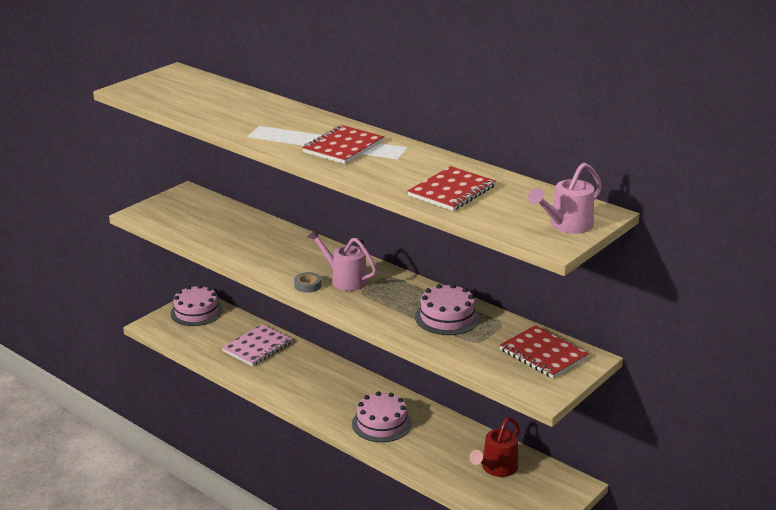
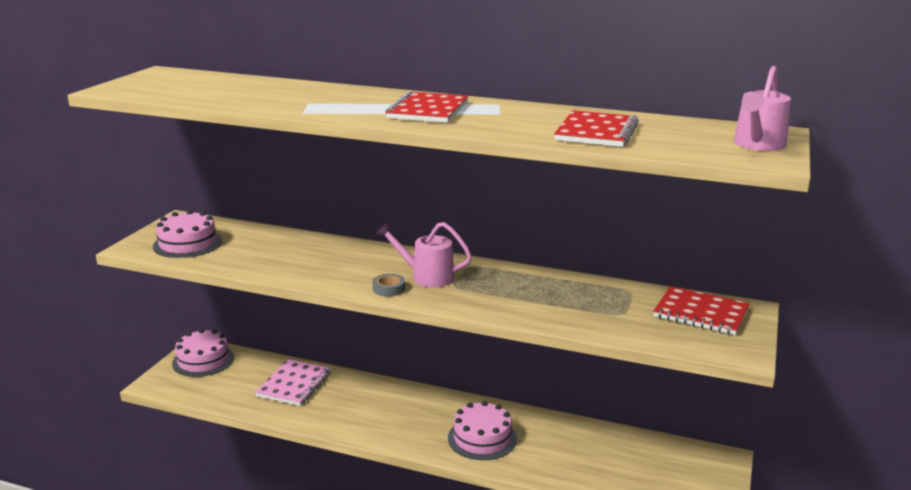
camera: 20 degrees left, 5 degrees down
(447, 317) = (569, 295): pink cake -> pink cake (187, 243)
(496, 468) = (634, 460): red watering can -> none

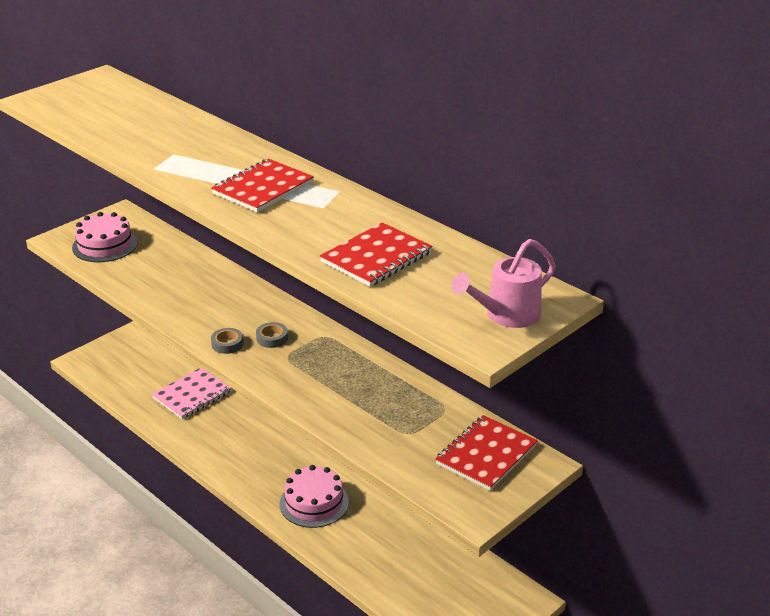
camera: 25 degrees right, 10 degrees up
(203, 360) = (134, 346): pink cake -> none
(426, 276) = (272, 338): pink watering can -> grey tape
(701, 313) = (486, 455): red notebook -> red notebook turned 75 degrees clockwise

